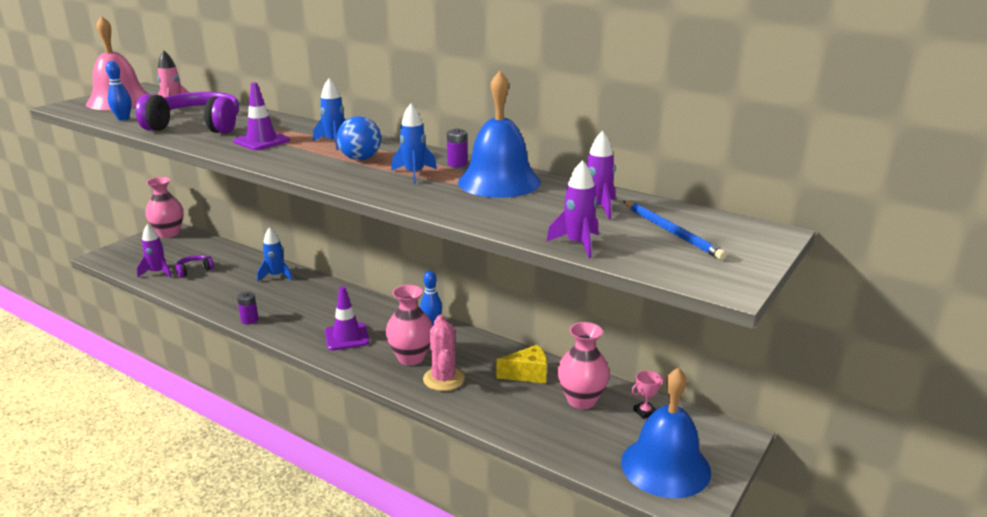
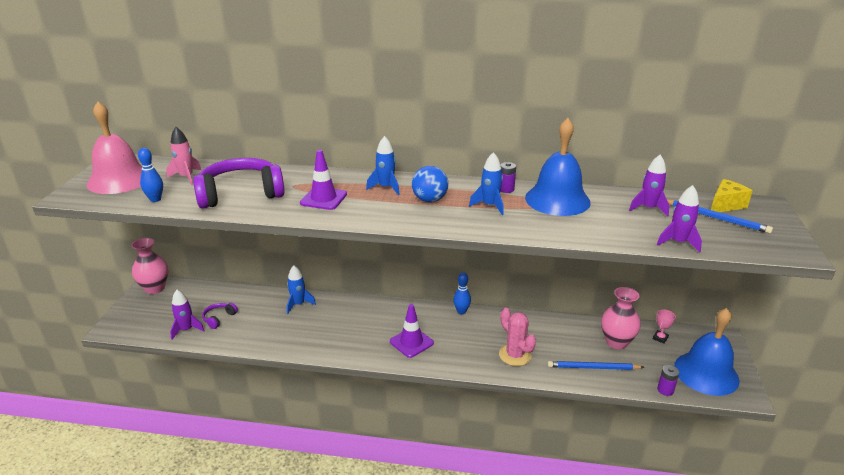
camera: 25 degrees left, 5 degrees up
(249, 320) = (318, 351): purple battery -> purple battery (665, 390)
(411, 358) = (475, 345): pink vase -> none
(522, 417) = (593, 368): none -> blue pencil
(527, 374) = (565, 333): yellow cheese -> yellow cheese (725, 205)

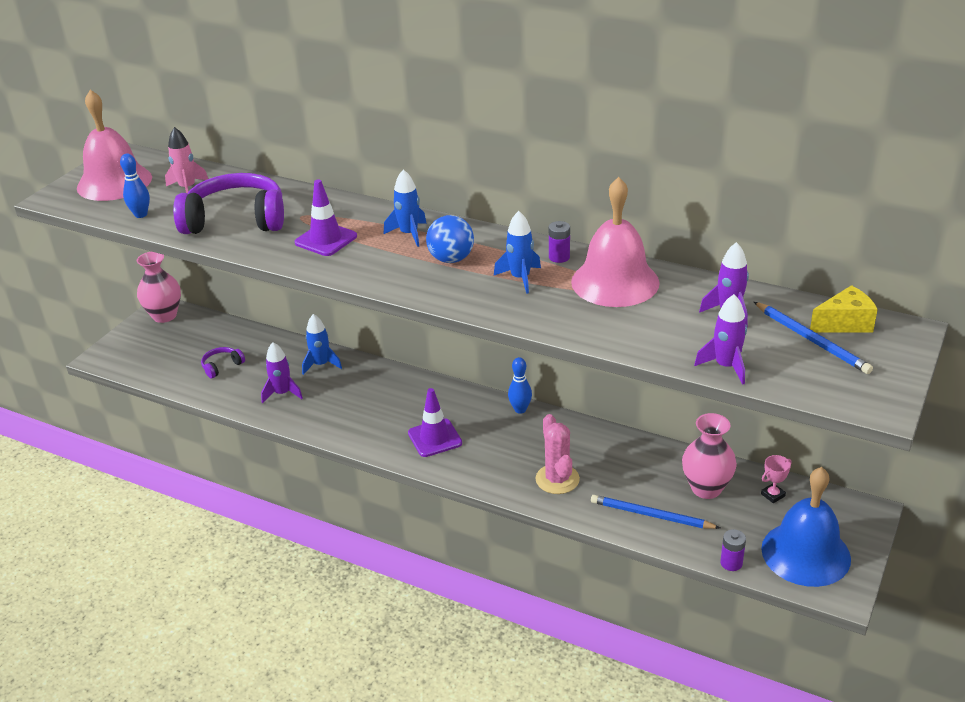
camera: 20 degrees right, 5 degrees up
(187, 330) = (181, 374): purple rocket -> purple rocket (282, 393)
(557, 200) = (615, 282): blue bell -> pink bell

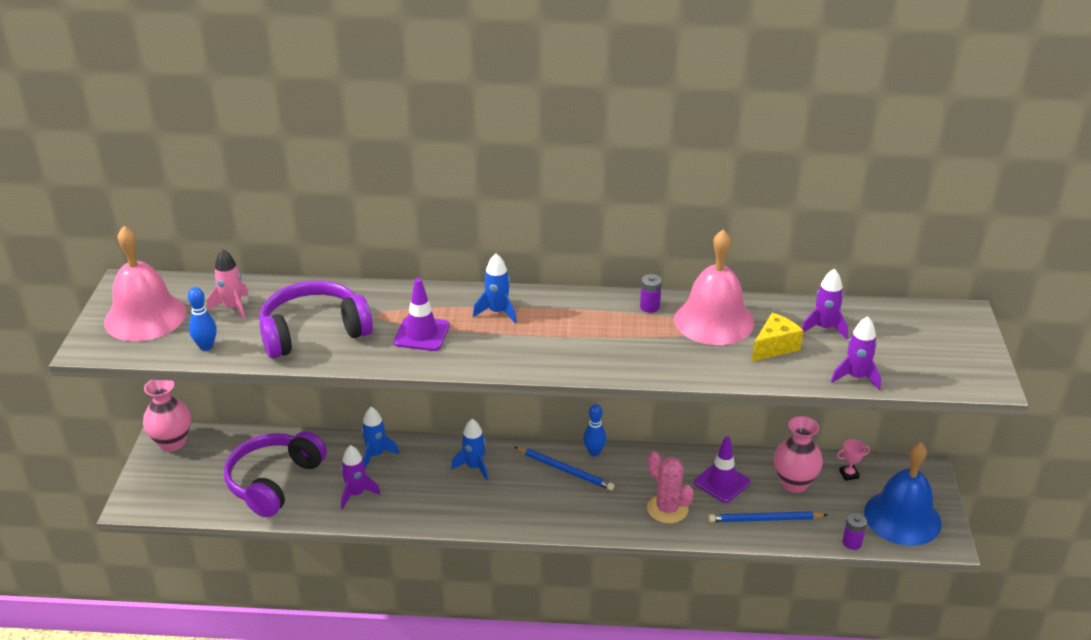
camera: 25 degrees left, 0 degrees up
(222, 366) = (273, 481): purple headphones -> purple headphones, size x2.26
(435, 438) = (534, 500): purple traffic cone -> purple traffic cone (722, 482)
(451, 259) = (556, 329): blue ball -> none
(520, 278) = (631, 334): blue rocket -> blue rocket (474, 467)
(773, 495) = (849, 474): pink trophy -> pink trophy turned 45 degrees clockwise
(811, 340) = (902, 338): blue pencil -> blue pencil (565, 470)
(844, 323) = (917, 318): yellow cheese -> yellow cheese (774, 347)

